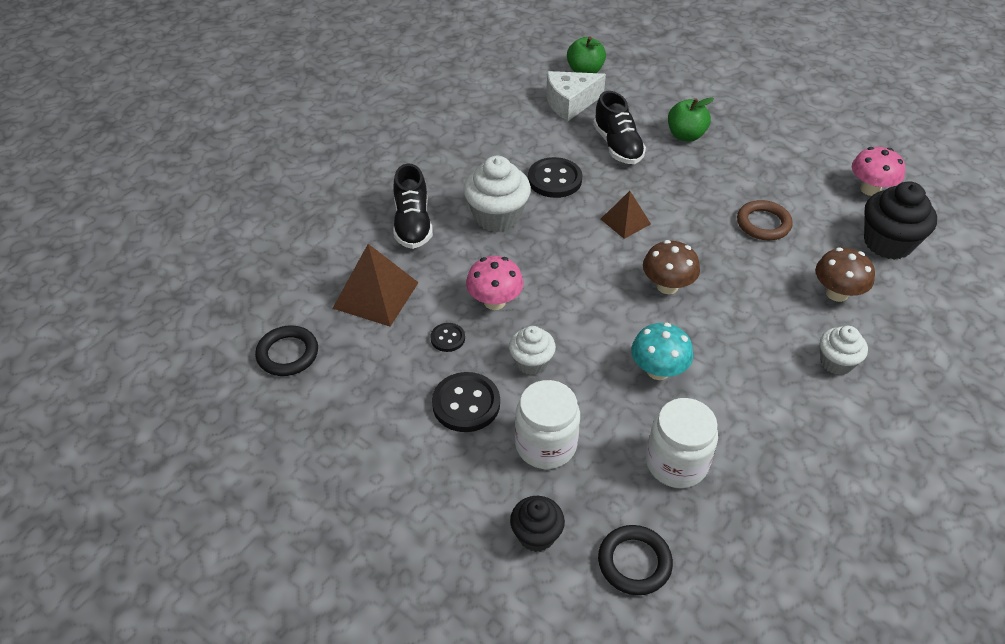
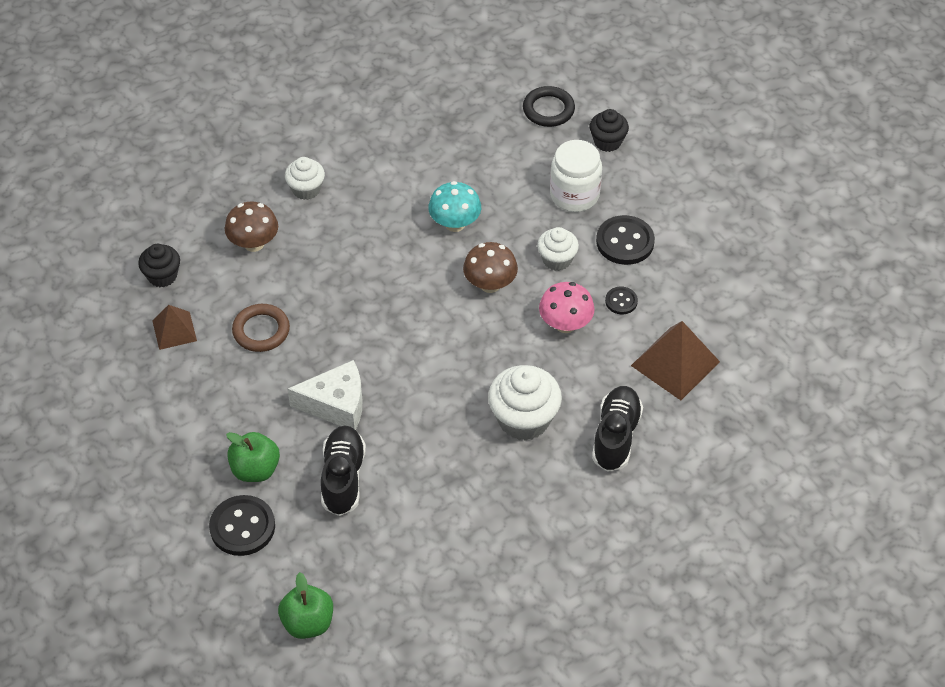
camera: 160 degrees left, 5 degrees up
(288, 354) = (768, 327): black ring -> none
(554, 179) = (440, 450): black button -> black button (242, 527)
(570, 103) = (359, 567): white cheese -> white cheese (336, 404)
(625, 221) = (395, 374): brown pyramid -> brown pyramid (174, 330)
(667, 286) = (399, 293): brown mushroom -> brown mushroom (490, 284)
(676, 463) = (483, 156): white jar -> none
(870, 189) = (121, 337): pink mushroom -> none
(888, 243) = (162, 276): black cupcake -> black cupcake, size x0.61

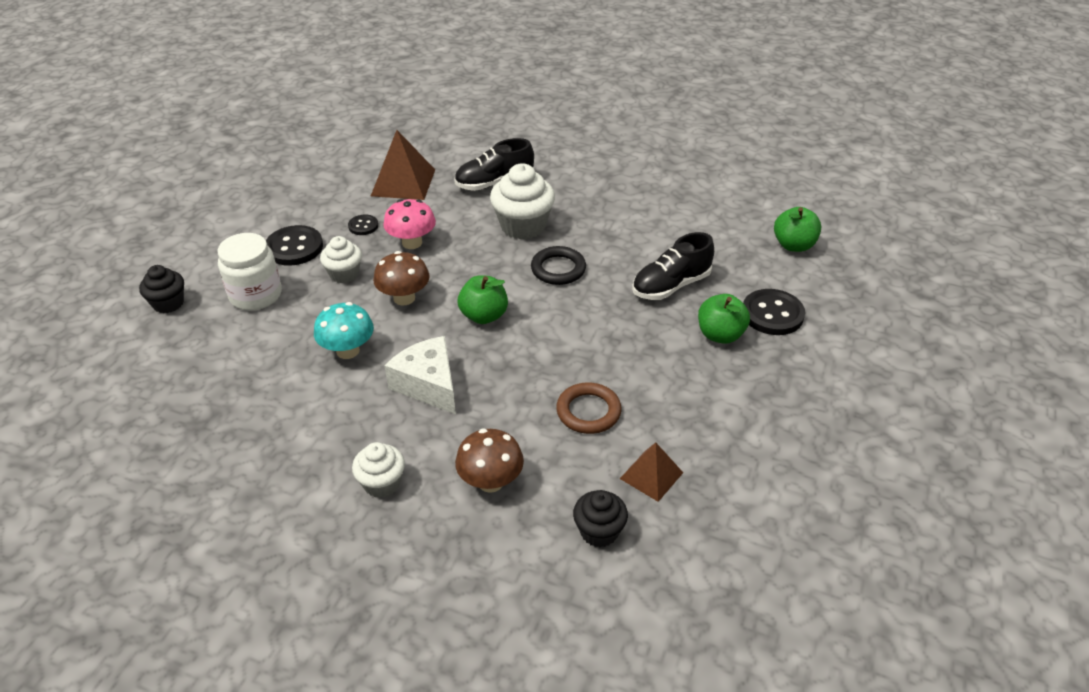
camera: 125 degrees left, 10 degrees down
(336, 404) = (612, 323): white cheese -> white cheese (428, 385)
(422, 324) = (484, 316): none -> green apple
(548, 109) = (140, 359): black ring -> black ring (558, 269)

